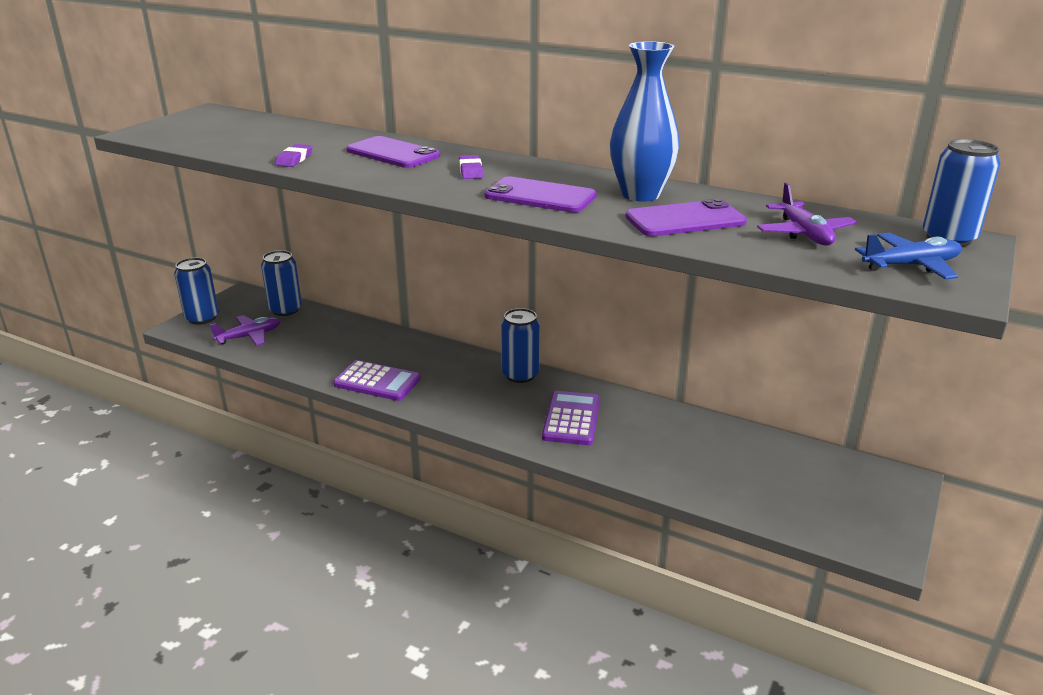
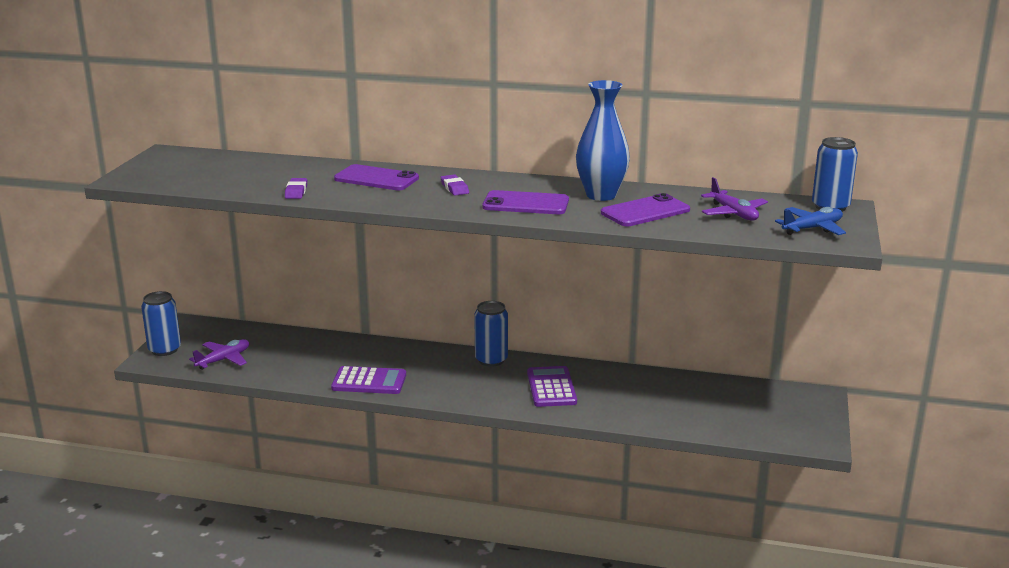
camera: 15 degrees left, 5 degrees down
(285, 310) = (242, 333): blue can -> none

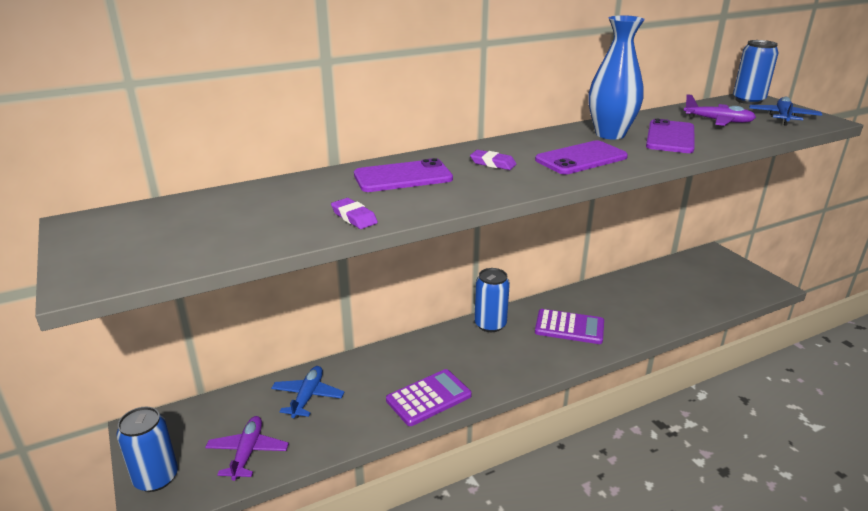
camera: 40 degrees left, 5 degrees up
(297, 348) = (308, 397): none -> blue plane
(551, 387) = (569, 327): purple calculator -> purple calculator turned 150 degrees clockwise

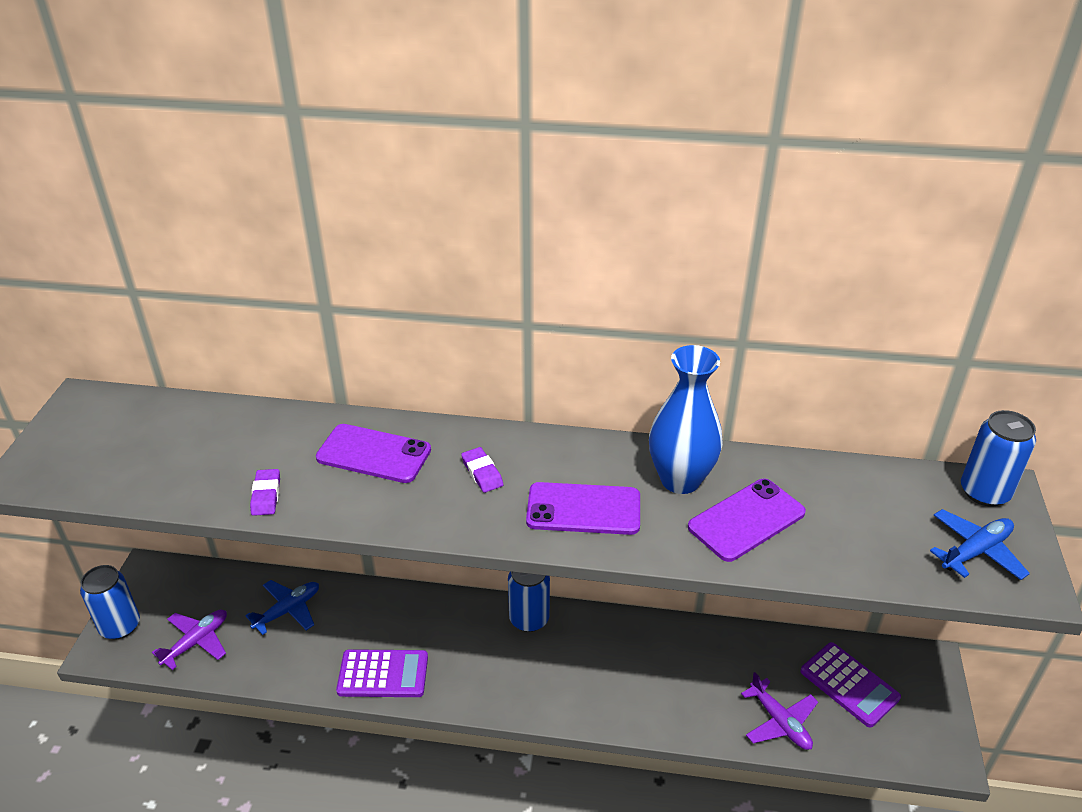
camera: 35 degrees right, 10 degrees up
(569, 327) = (608, 670): purple calculator -> purple calculator (849, 684)
(718, 121) = (863, 517): purple plane -> purple plane (779, 722)

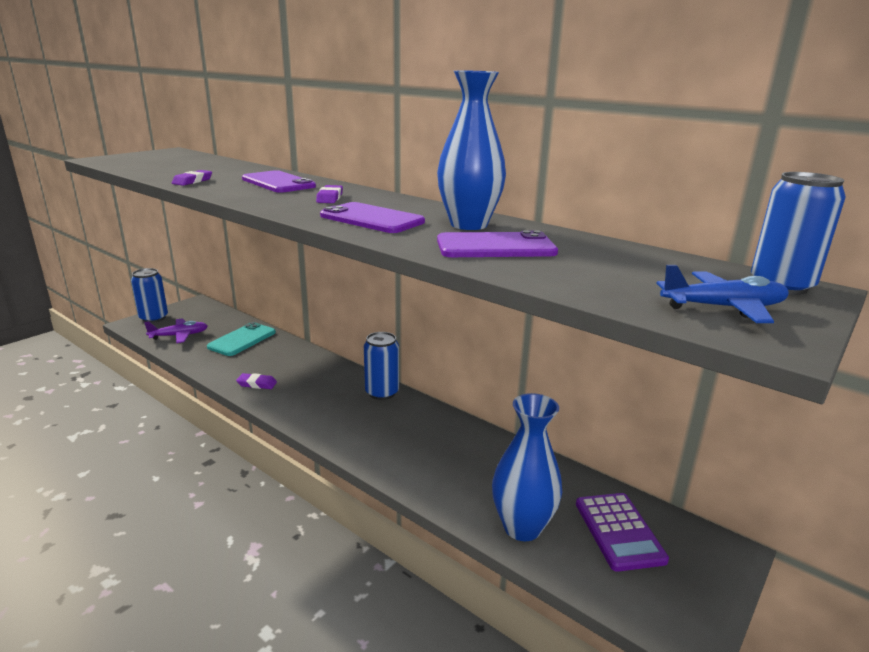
camera: 30 degrees right, 15 degrees down
(288, 610) = (242, 340): blue plane -> turquoise phone
(383, 674) = (257, 384): purple calculator -> purple eraser
(779, 722) = (522, 527): purple plane -> blue vase

